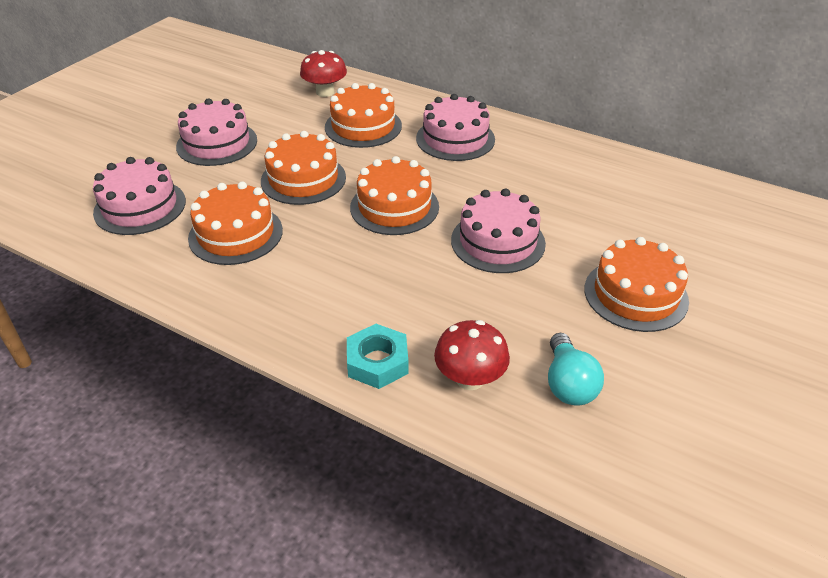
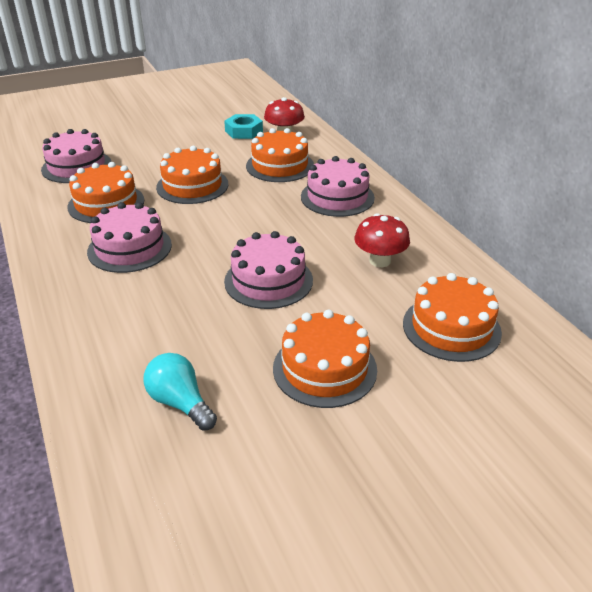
camera: 35 degrees right, 5 degrees down
(217, 143) = (170, 144): pink cake -> pink cake (129, 248)
(377, 362) = (79, 320): turquoise nut -> turquoise nut (244, 131)
(394, 207) = (227, 226): orange cake -> orange cake (451, 328)
(470, 378) = (119, 361): red mushroom -> red mushroom (380, 261)
(568, 384) = (180, 403): turquoise light bulb -> turquoise light bulb turned 105 degrees clockwise

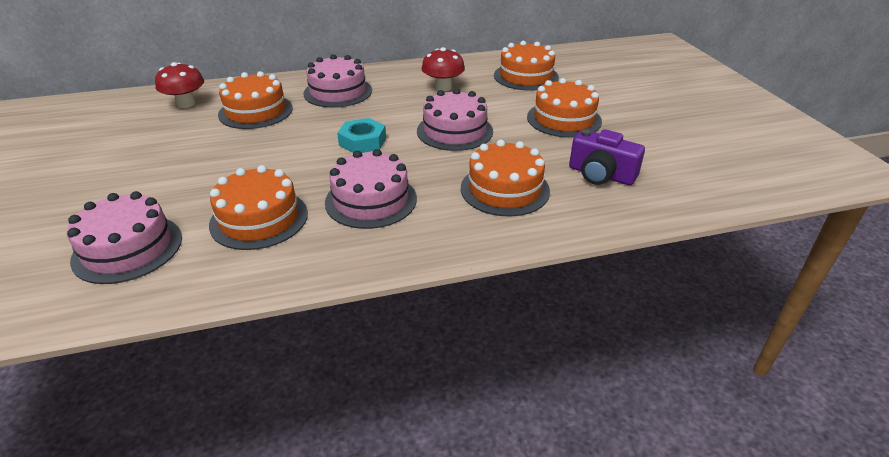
camera: 80 degrees left, 0 degrees up
(180, 403) = (601, 175): turquoise light bulb -> purple camera
(192, 185) = (259, 160): orange cake -> orange cake (504, 189)
(244, 131) = (151, 125): turquoise nut -> turquoise nut (362, 141)

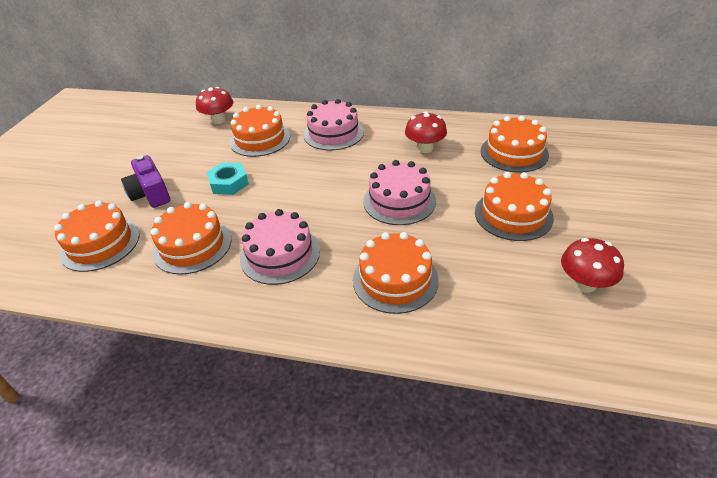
camera: 30 degrees right, 5 degrees up
(128, 248) = (100, 243): pink cake -> orange cake
(362, 141) = (316, 191): turquoise nut -> turquoise nut (229, 183)
(601, 175) = (499, 293): purple camera -> purple camera (150, 194)
(658, 151) = (584, 284): none -> red mushroom

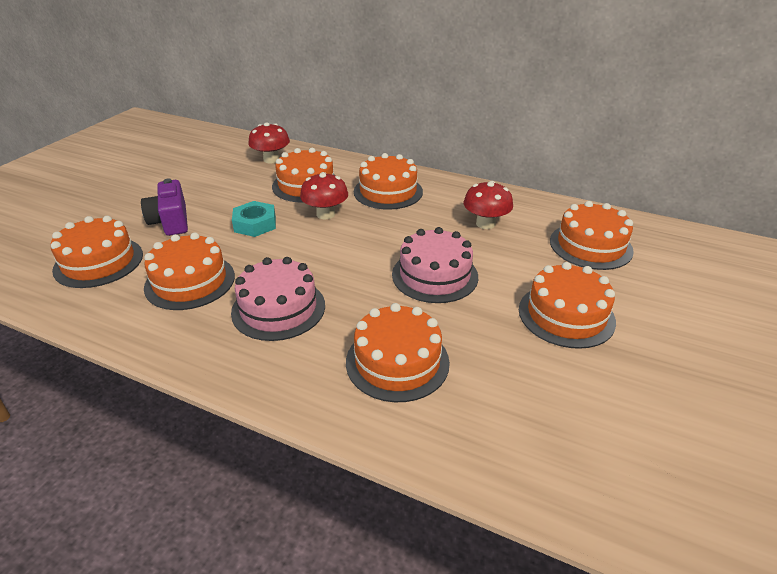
camera: 10 degrees right, 5 degrees down
(333, 133) = (388, 191): pink cake -> orange cake
(584, 284) = (631, 414): red mushroom -> red mushroom (325, 214)

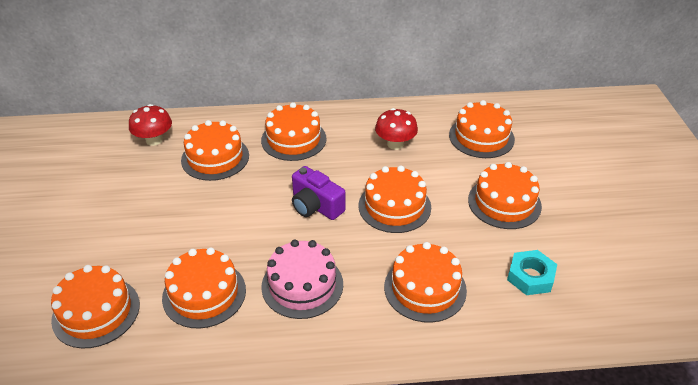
camera: 30 degrees left, 5 degrees up
(171, 221) = (122, 243): purple camera -> purple camera (315, 206)
(255, 224) = (207, 215): turquoise nut -> turquoise nut (530, 277)
(325, 214) = (260, 182): red mushroom -> none
(435, 275) = (394, 206): pink cake -> orange cake

